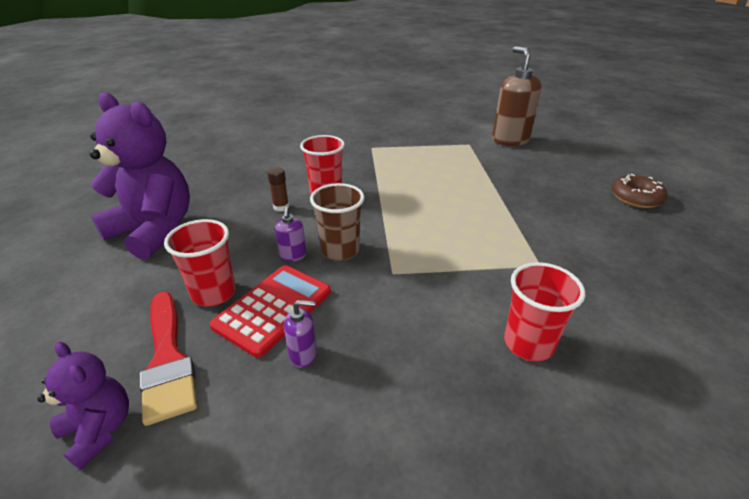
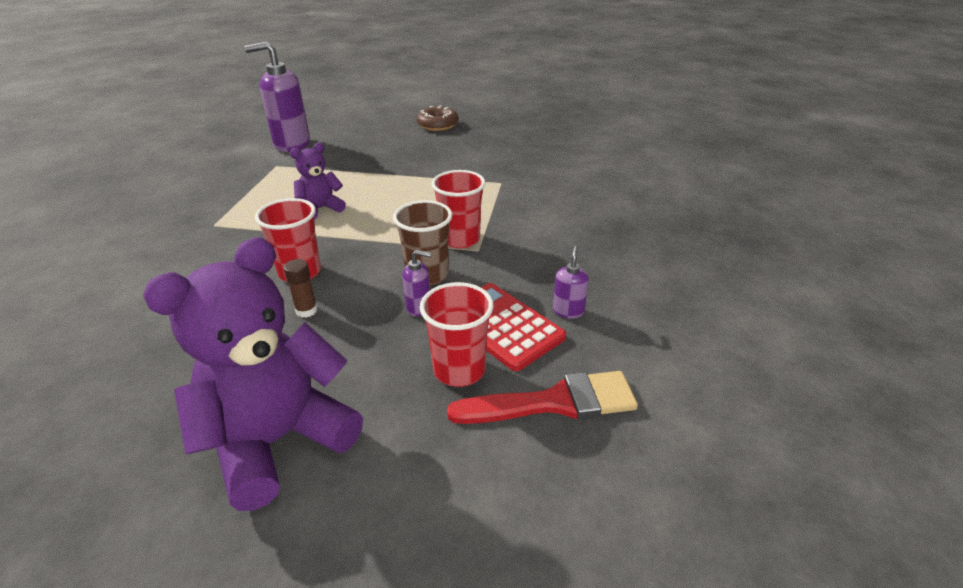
camera: 75 degrees left, 0 degrees up
(100, 430) = (636, 445): purple teddy bear -> purple teddy bear (320, 209)
(510, 140) = (292, 144): brown soap dispenser -> purple soap dispenser
(528, 344) = (581, 208): red cup -> red cup (460, 239)

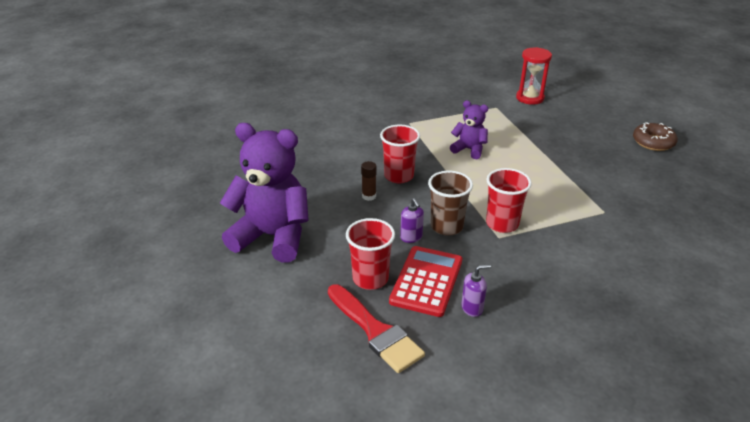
camera: 60 degrees right, 0 degrees up
(292, 144) = (530, 98): purple soap dispenser -> red hourglass

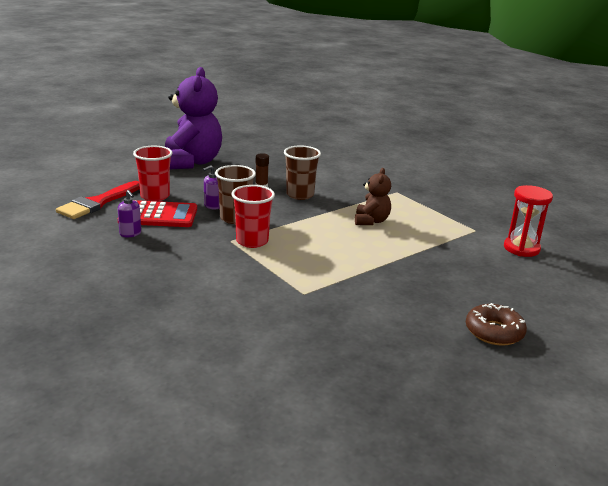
camera: 70 degrees right, 10 degrees down
(399, 176) = (300, 195): red cup -> brown cup
(469, 149) = (371, 221): purple teddy bear -> brown teddy bear

